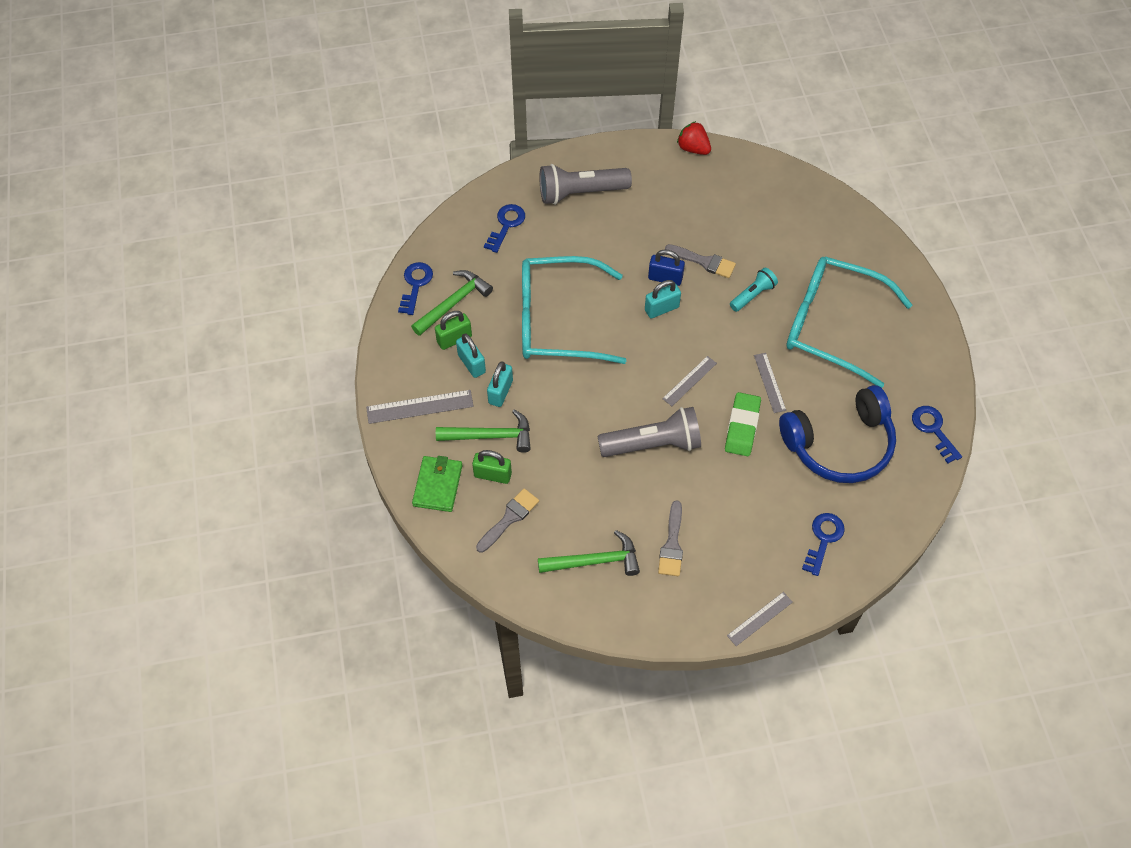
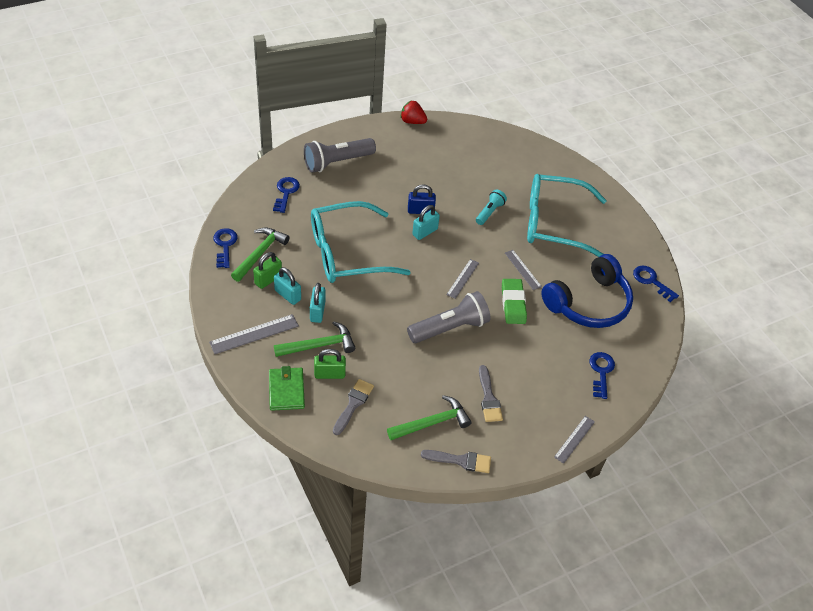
camera: 20 degrees left, 10 degrees down
(704, 262) = (446, 195): grey brush -> grey brush (461, 461)

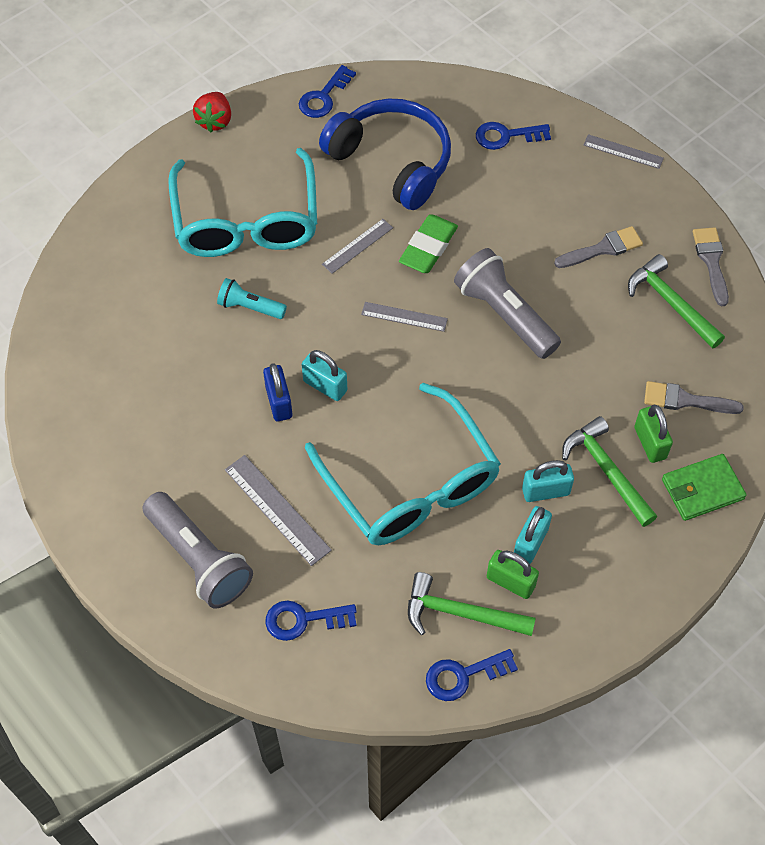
camera: 100 degrees left, 10 degrees up
(254, 334) = (624, 565): grey ruler -> grey ruler (277, 509)
(412, 121) = (52, 465): red strawberry -> red strawberry (215, 121)
(513, 304) = (428, 247): green eraser -> green eraser turned 45 degrees counterclockwise

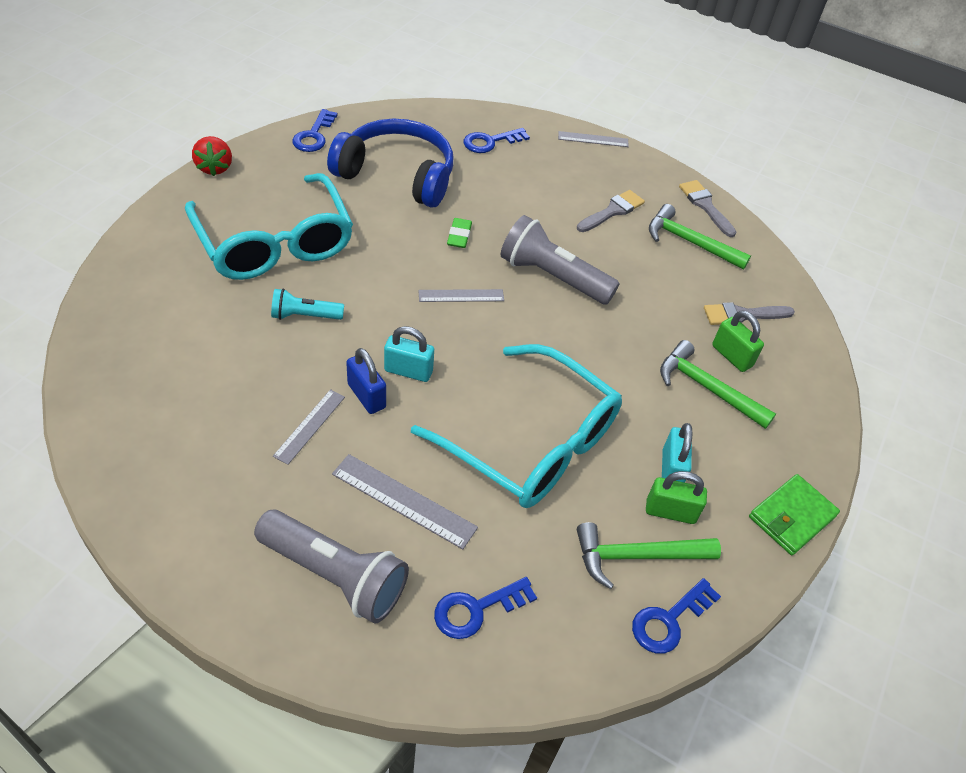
camera: 25 degrees left, 10 degrees down
(357, 246) = (392, 245): grey ruler -> grey ruler (309, 426)
(428, 247) = (459, 236): green eraser -> green eraser, size x0.62
(545, 491) = (662, 419): turquoise padlock -> none
(702, 489) = (796, 385): green wallet -> green wallet (792, 517)

